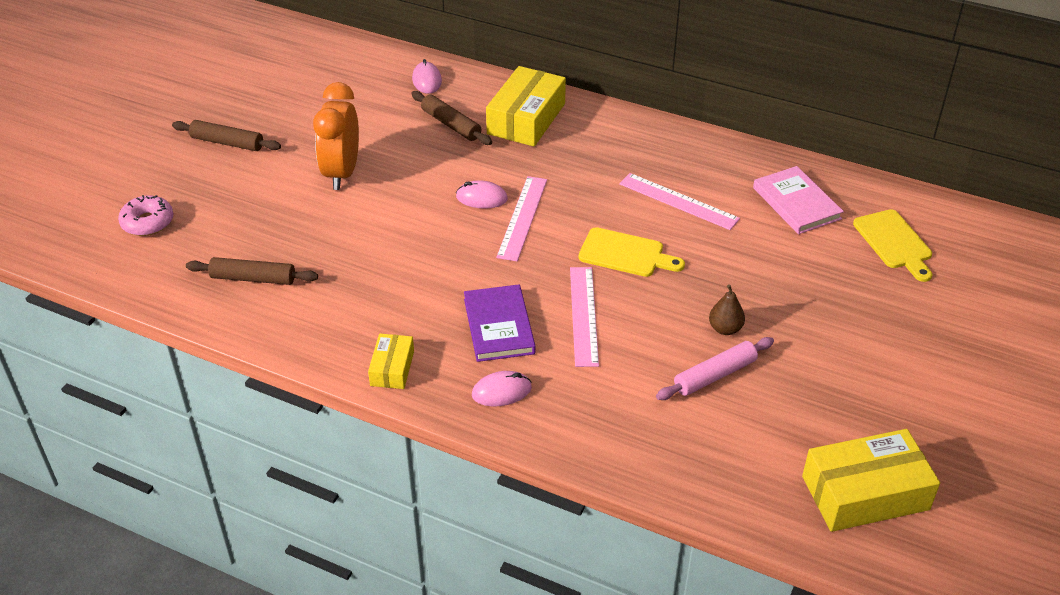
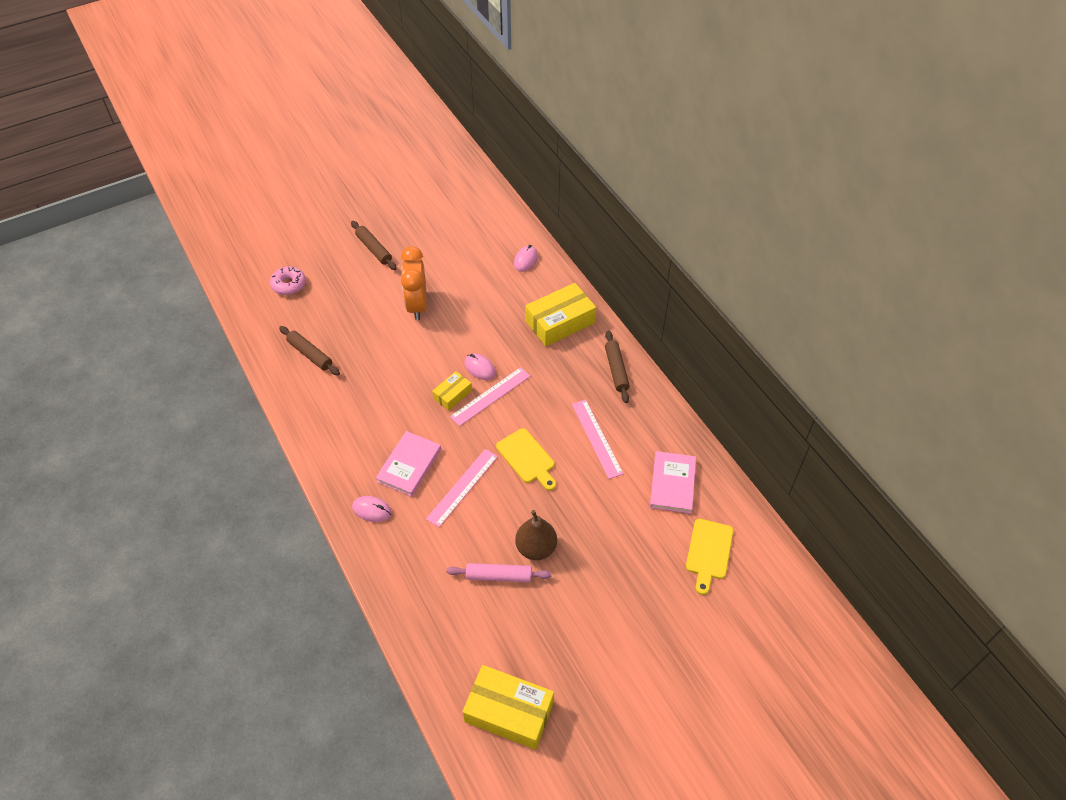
camera: 35 degrees right, 10 degrees up
(342, 173) = (417, 305): orange clock -> orange clock turned 45 degrees counterclockwise
(392, 368) = (329, 458): yellow box -> yellow box (452, 394)
(451, 124) = (510, 302): brown rolling pin -> brown rolling pin (616, 370)
(499, 326) = (409, 465): purple book -> pink book
(725, 329) = (536, 548): brown pear -> brown pear, size x1.60

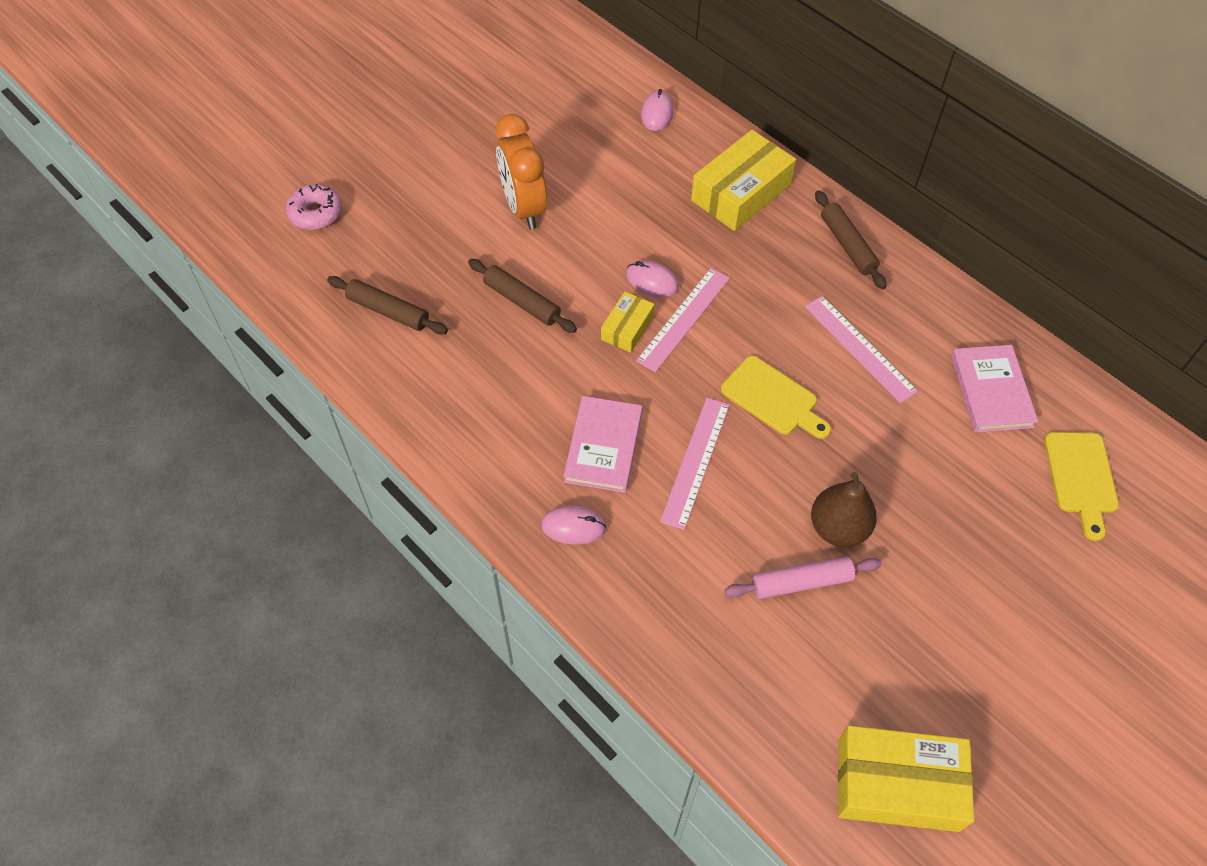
camera: 15 degrees left, 5 degrees up
(374, 249) = (427, 137): brown rolling pin -> brown rolling pin (522, 301)

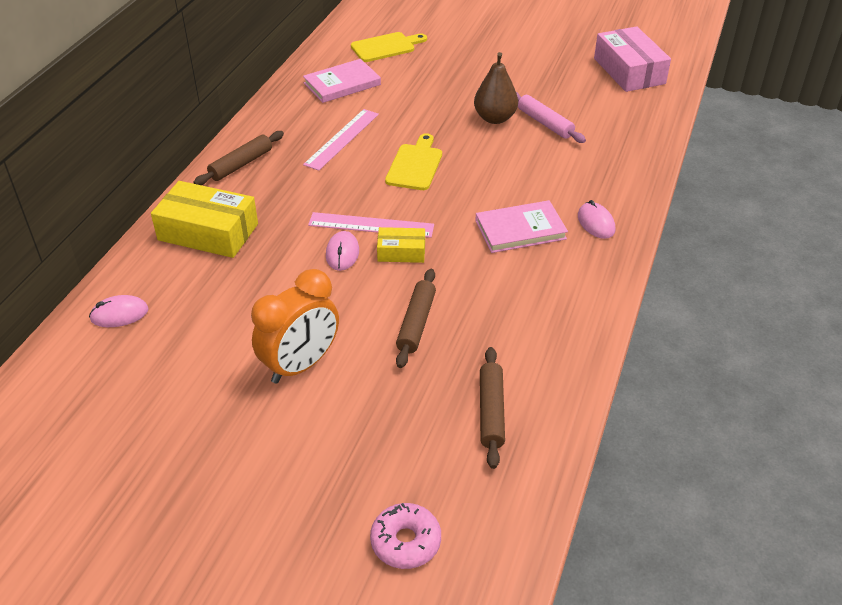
camera: 115 degrees left, 15 degrees down
(696, 462) = (496, 184): pink ruler -> none
(897, 784) = (629, 71): yellow box -> pink box

